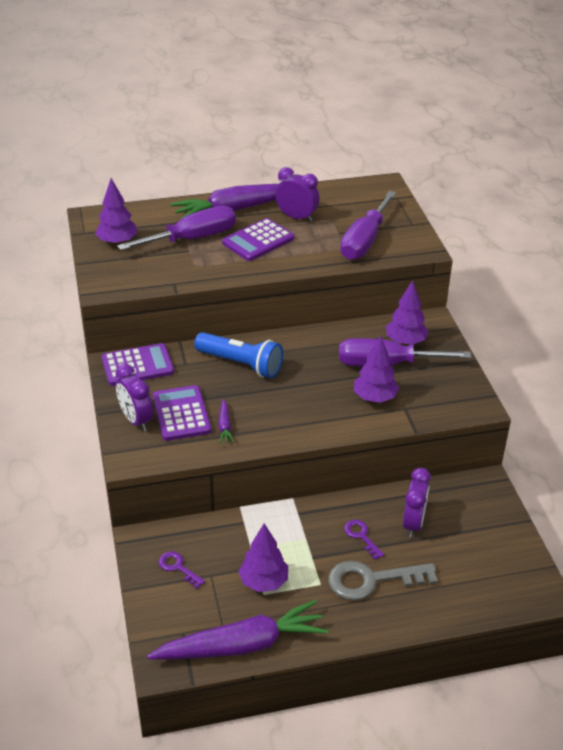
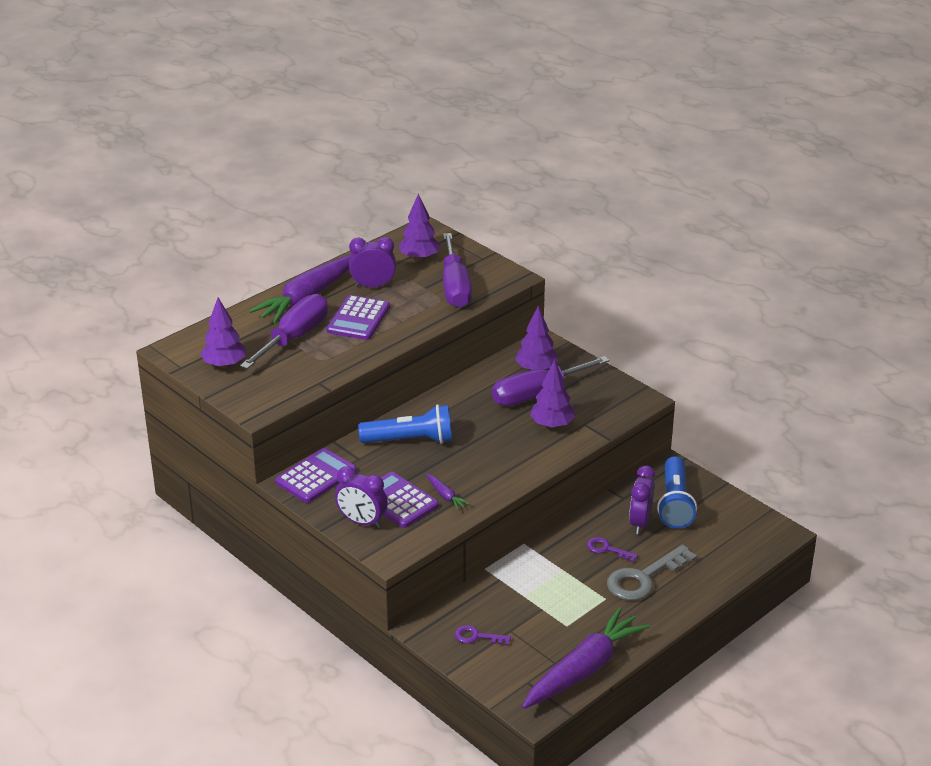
camera: 30 degrees left, 5 degrees down
(264, 582) = (559, 616): purple tree -> purple tree (419, 258)
(413, 523) = (640, 522): purple clock -> purple clock turned 150 degrees counterclockwise
(461, 519) = (675, 504): none -> blue flashlight

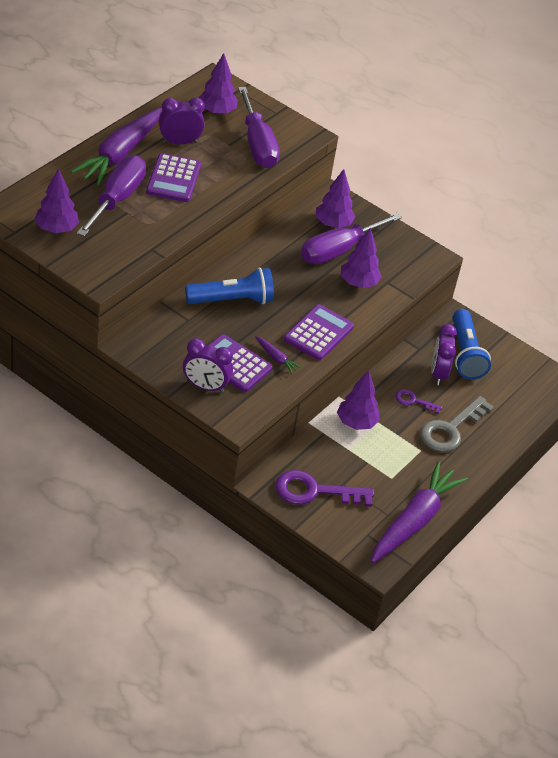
camera: 15 degrees left, 10 degrees up
(316, 476) = (152, 339): purple calculator -> purple calculator (318, 333)
(477, 637) = (314, 491): purple key -> purple key, size x1.94
(537, 570) = (356, 423): none -> purple tree

